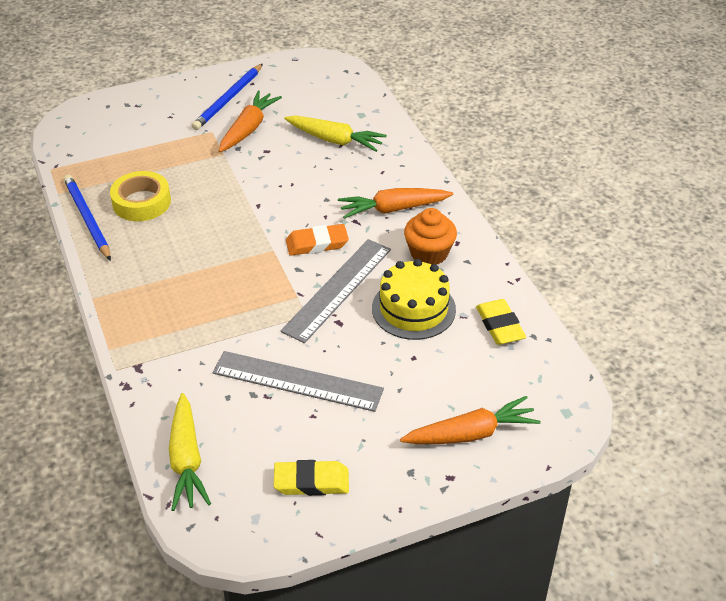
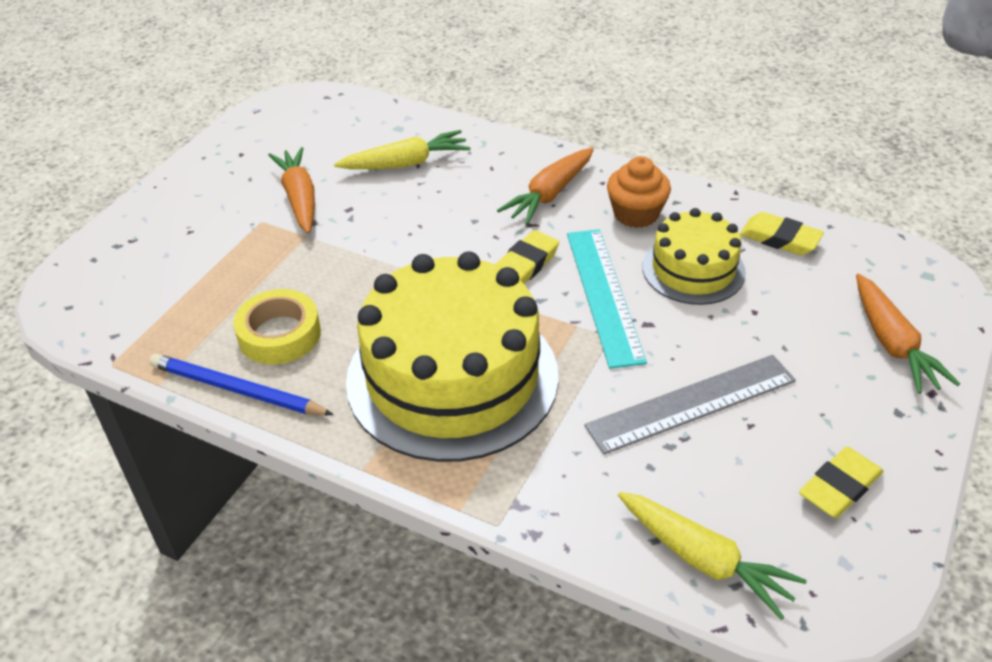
camera: 40 degrees left, 0 degrees up
(193, 281) = (452, 377): none -> yellow cake
(228, 99) = (236, 181): blue pencil -> none
(317, 243) = (524, 265): orange eraser -> yellow eraser
(337, 289) = (603, 295): grey ruler -> turquoise ruler
(471, 433) = (892, 343): orange carrot -> orange carrot turned 135 degrees clockwise

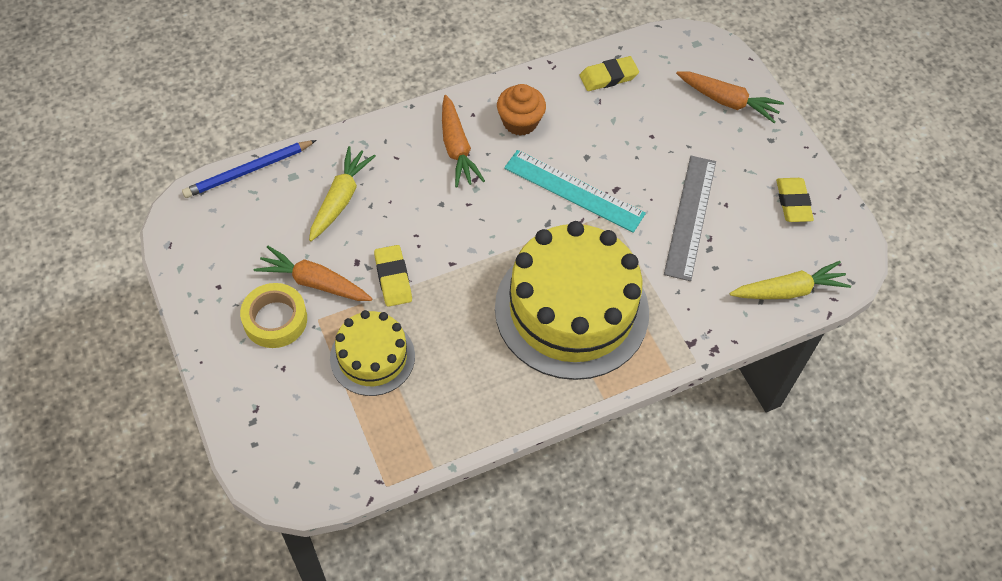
camera: 55 degrees left, 15 degrees up
(236, 390) = (479, 426): blue pencil -> blue pencil (248, 171)
(279, 334) = (449, 375): yellow tape -> yellow tape (275, 319)
(524, 265) = (510, 209): yellow eraser -> yellow eraser (393, 278)
(693, 269) = (594, 135): yellow cake -> yellow cake (372, 357)

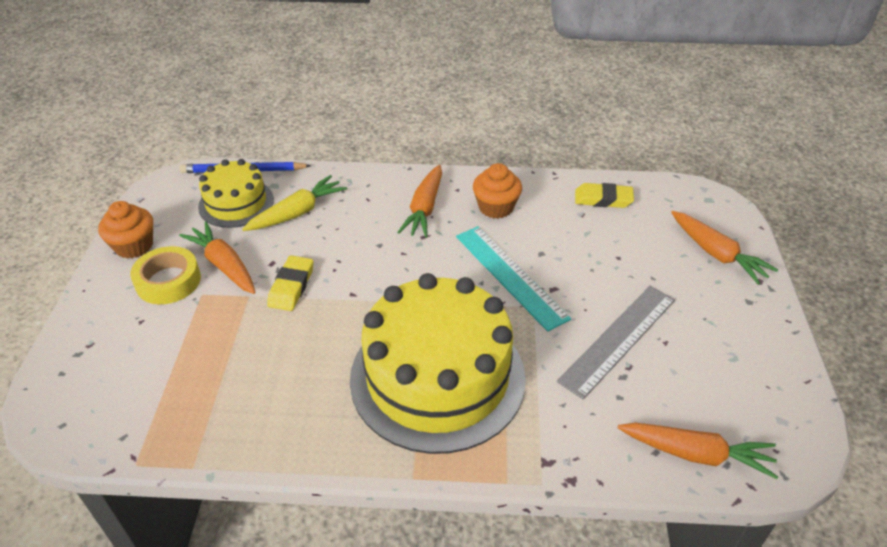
camera: 30 degrees right, 15 degrees down
(209, 298) = (134, 246): none -> orange cupcake
(372, 357) = (220, 343): yellow cake -> yellow cake (236, 203)
(788, 290) = (696, 454): yellow carrot -> orange carrot
(793, 202) = (746, 367): yellow eraser -> none

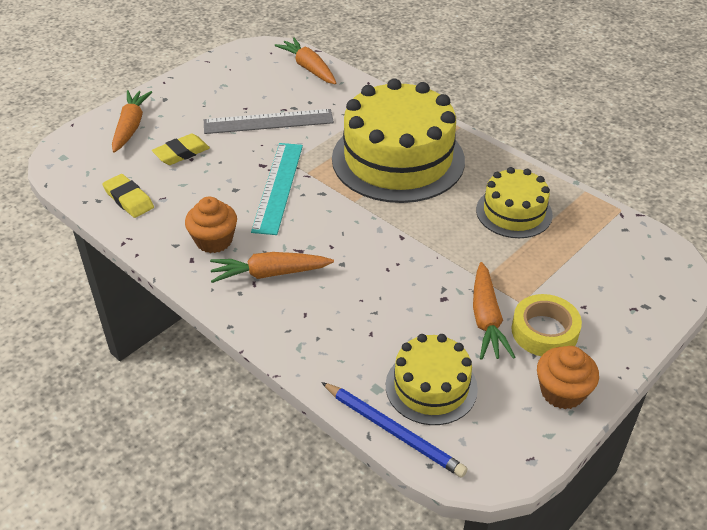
camera: 140 degrees left, 0 degrees up
(262, 384) = (514, 212): none -> yellow cake
(291, 286) = (443, 268): yellow eraser -> yellow eraser (181, 153)
(297, 213) = (381, 337): yellow carrot -> none
(424, 209) = (269, 274): orange carrot -> orange carrot turned 150 degrees counterclockwise

